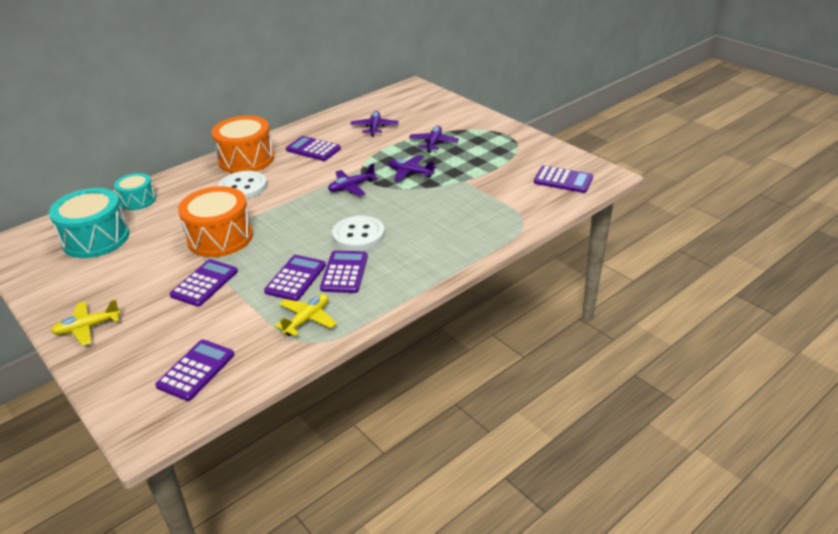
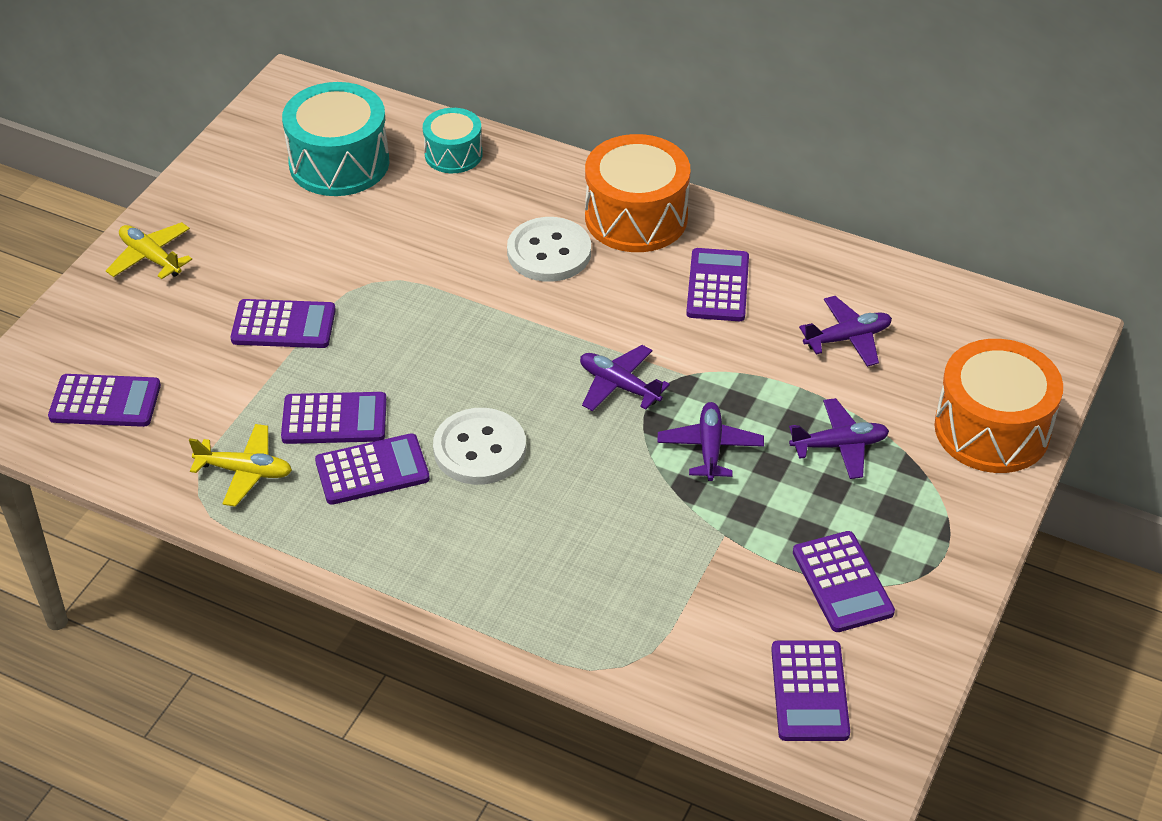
camera: 65 degrees right, 10 degrees up
(220, 237) = (399, 290): orange drum -> orange drum (992, 429)
(509, 160) = (842, 582): none -> purple calculator

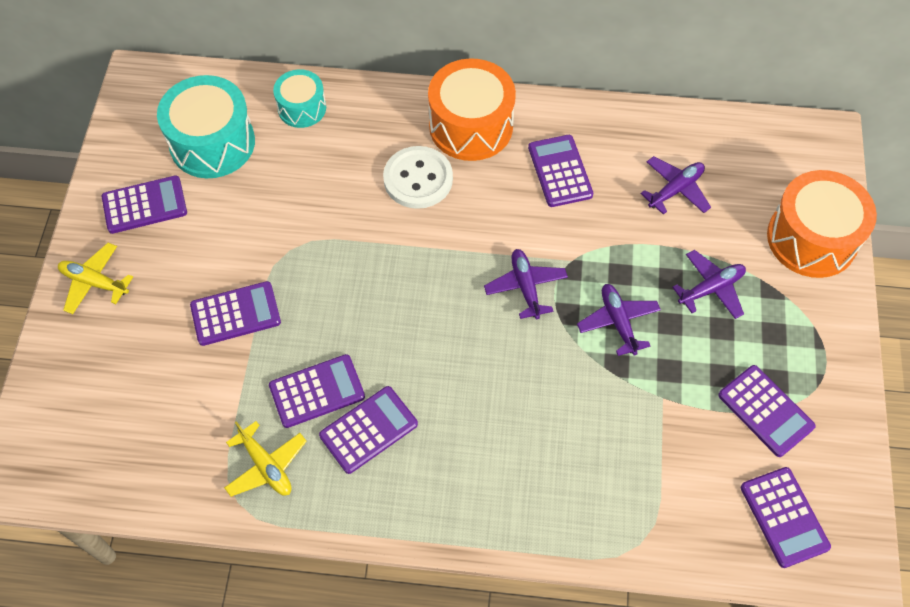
camera: 20 degrees left, 15 degrees up
(105, 401) = (118, 436): purple calculator -> purple calculator (144, 205)
(245, 471) = (266, 466): yellow plane -> yellow plane turned 60 degrees clockwise
(479, 449) = (444, 381): white button -> none
(619, 385) = (525, 287): purple plane -> purple plane turned 60 degrees clockwise

